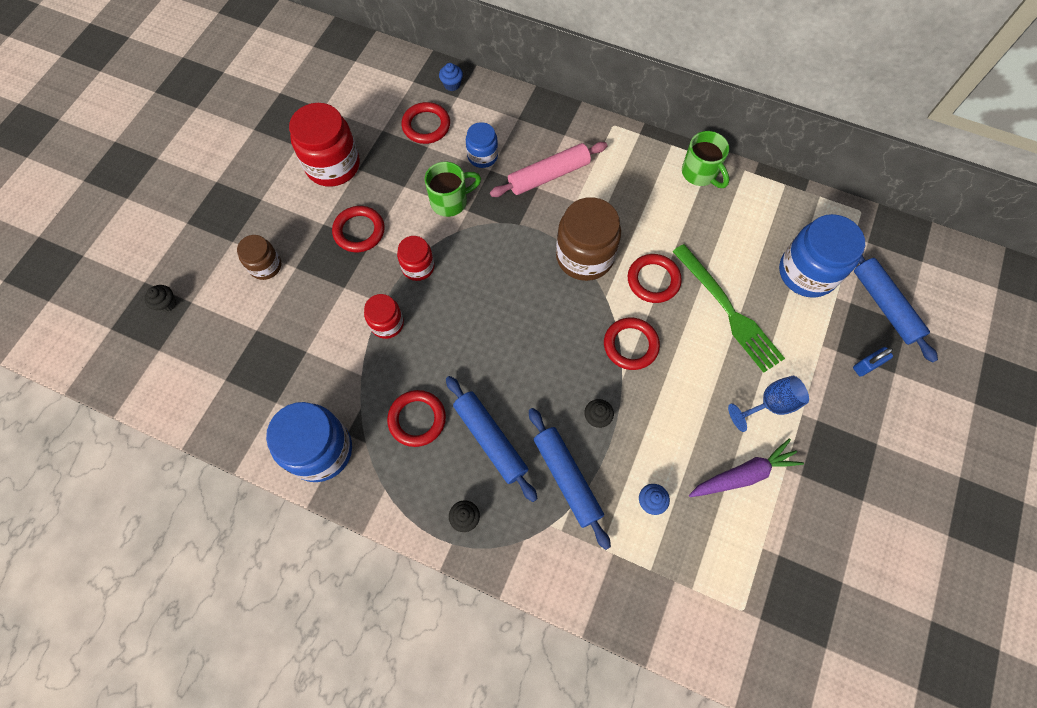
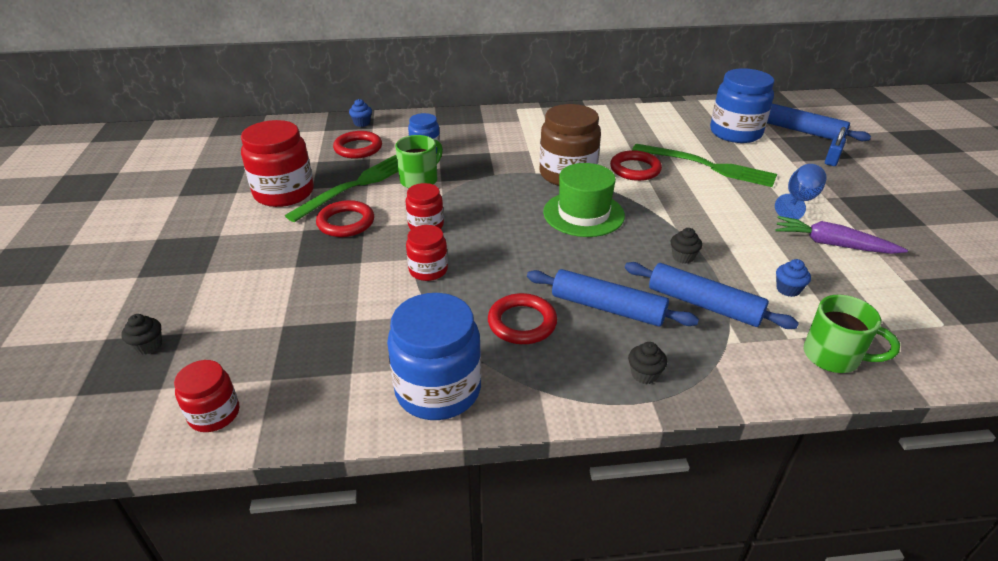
camera: 30 degrees left, 30 degrees down
(179, 392) = (214, 414): none -> red jar
(265, 266) = (259, 276): brown jar -> none
(393, 183) = (355, 186): none -> green fork
(548, 175) = (492, 144): pink rolling pin -> none
(557, 319) = (583, 214): none -> green hat
(630, 345) = (659, 207): red ring -> none
(700, 173) = (606, 112): green mug -> green mug (833, 357)
(743, 474) = (832, 244): purple carrot -> purple carrot turned 105 degrees counterclockwise

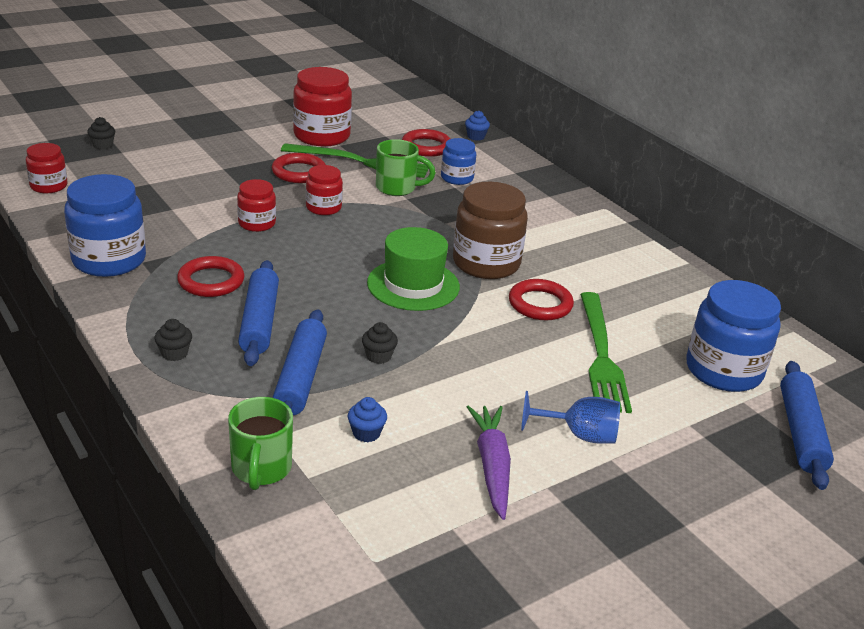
camera: 60 degrees right, 5 degrees down
(831, 160) = (732, 463): blue padlock -> none

